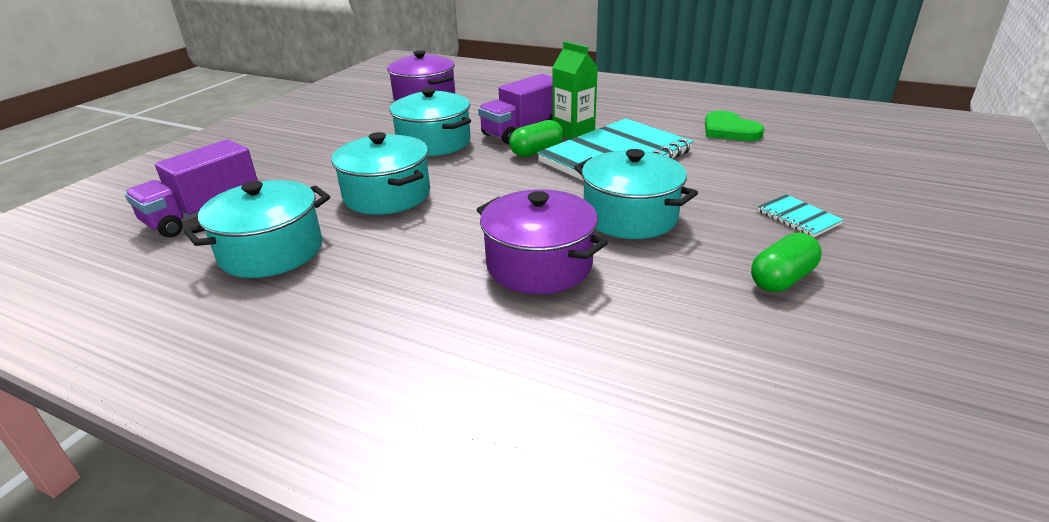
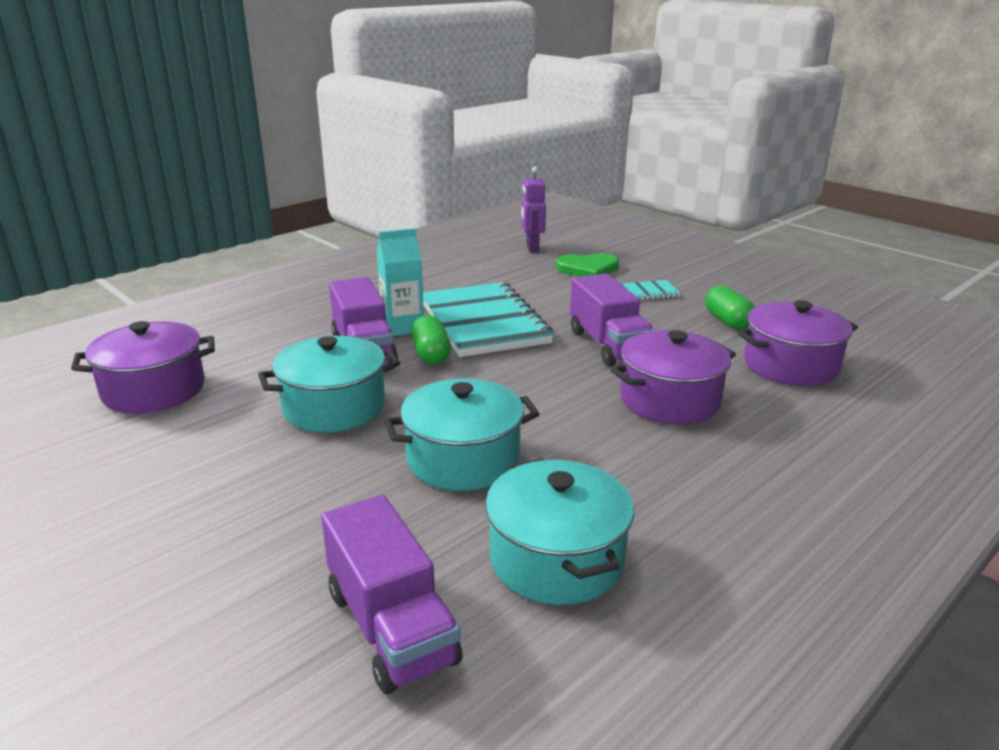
camera: 70 degrees left, 5 degrees down
(573, 133) = (402, 327): green carton -> turquoise carton
(630, 216) = (608, 345): turquoise pot -> purple truck
(698, 338) = (790, 365): none -> purple pot
(729, 130) = (476, 268): green heart -> green heart (588, 269)
(823, 141) = (532, 248): none -> purple robot

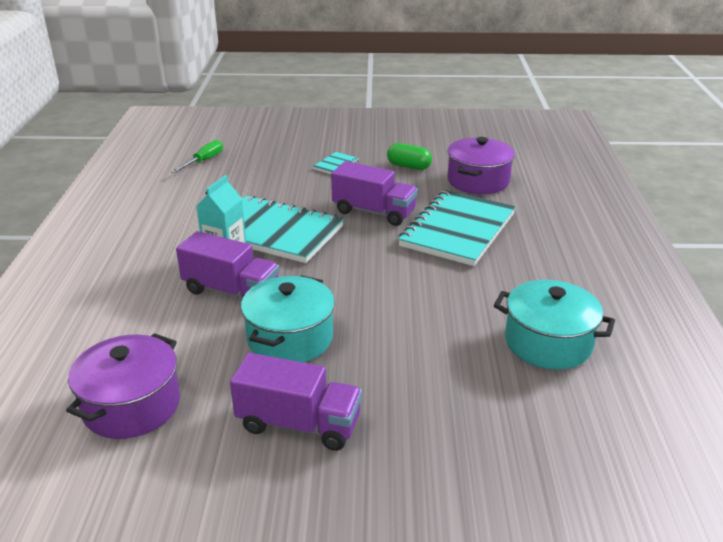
camera: 45 degrees left, 5 degrees up
(391, 627) = (542, 423): purple truck -> purple truck (299, 424)
(431, 354) = (282, 271): green capsule -> none
(463, 459) = (421, 322): turquoise pot -> none
(532, 248) = (204, 161): purple robot -> green screwdriver
(588, 269) = (271, 163): green heart -> none
(669, 400) = (458, 230): purple pot -> turquoise notebook

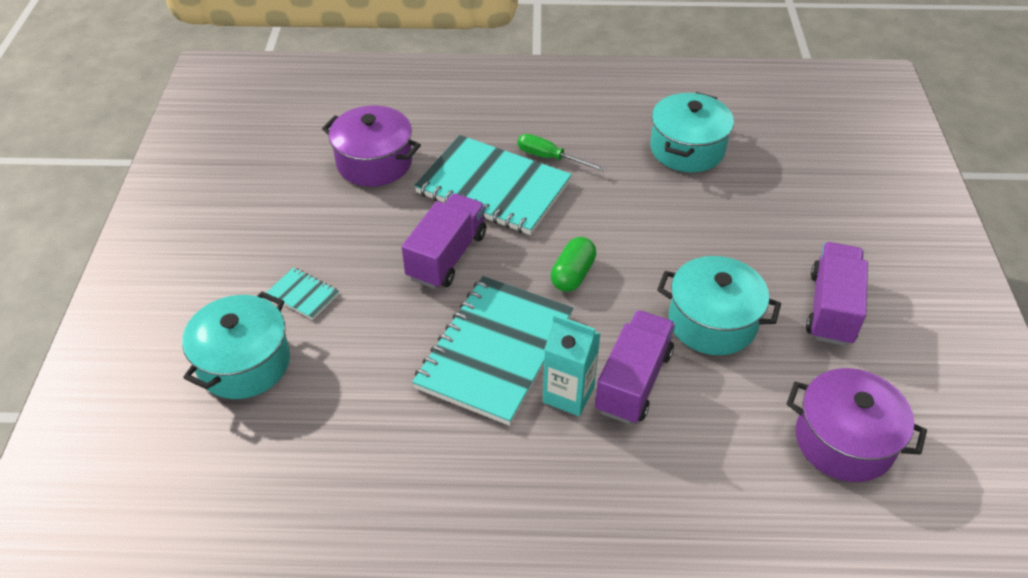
camera: 90 degrees left, 15 degrees up
(204, 161) = (253, 465): green screwdriver -> green screwdriver (549, 158)
(280, 152) = (244, 363): none -> turquoise pot
(408, 166) = (322, 220): green capsule -> green capsule (573, 274)

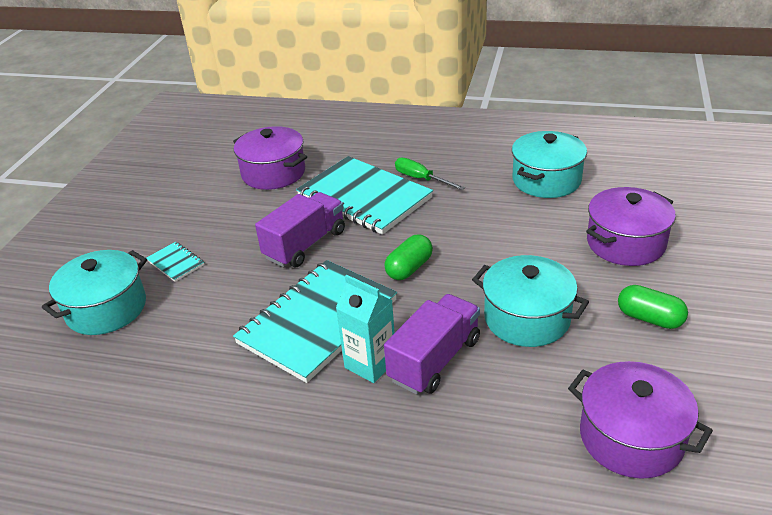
camera: 15 degrees right, 10 degrees down
(788, 222) = (626, 243): none -> purple pot
(831, 308) = (649, 318): purple truck -> green capsule

